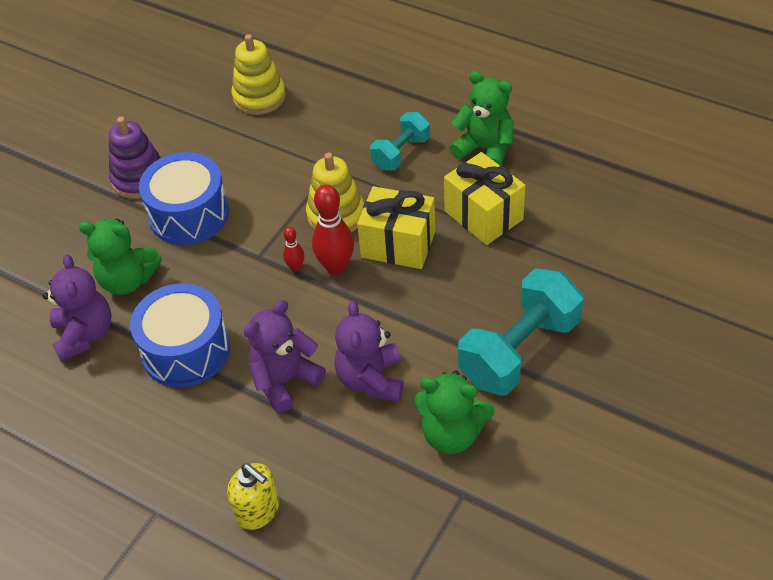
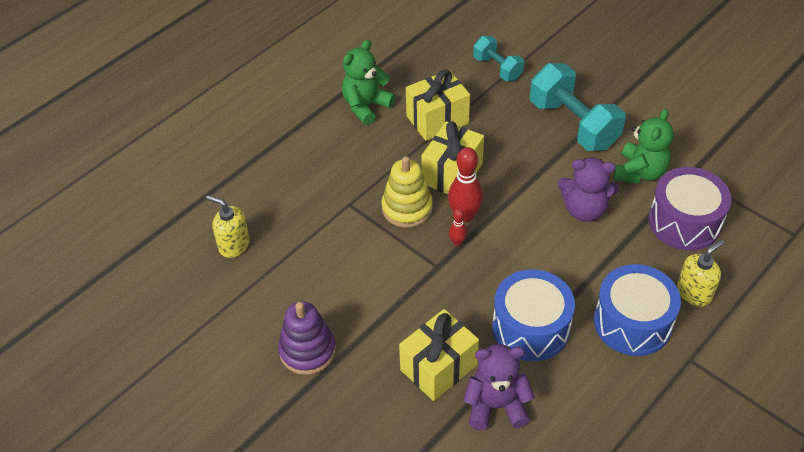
camera: 80 degrees left, 0 degrees up
(128, 280) = (438, 367): green teddy bear -> yellow gift
(189, 214) = (370, 313): blue drum -> blue drum (632, 322)
(259, 97) = (234, 245): yellow stacking toy -> yellow soap dispenser
(285, 381) = (575, 263): purple teddy bear -> none
(375, 492) = (684, 222): none -> purple drum
(401, 153) = (350, 156): turquoise dumbbell -> turquoise dumbbell (497, 68)

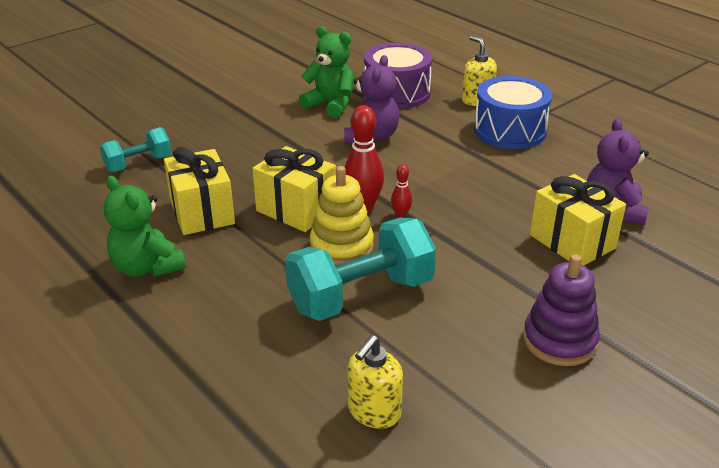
camera: 85 degrees left, 15 degrees down
(530, 327) = (517, 182): blue drum -> none
(573, 124) = (251, 129): turquoise dumbbell -> turquoise dumbbell (361, 295)

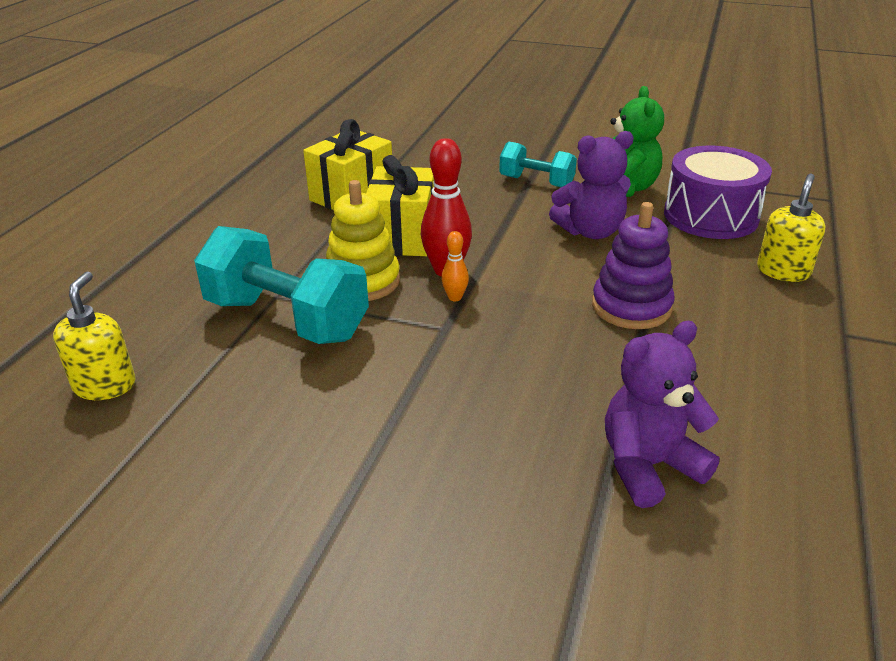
camera: 60 degrees right, 0 degrees up
(138, 164) = (397, 145): turquoise dumbbell -> turquoise dumbbell (536, 182)
(147, 267) = (250, 202): green teddy bear -> none
(374, 412) = (105, 385): yellow soap dispenser -> yellow soap dispenser turned 90 degrees clockwise
(401, 215) = (455, 297): red bowling pin -> orange bowling pin
(509, 131) = (742, 317): blue drum -> none
(559, 340) = (297, 488): purple stacking toy -> purple stacking toy (631, 307)
(572, 242) = (526, 444): yellow gift -> none

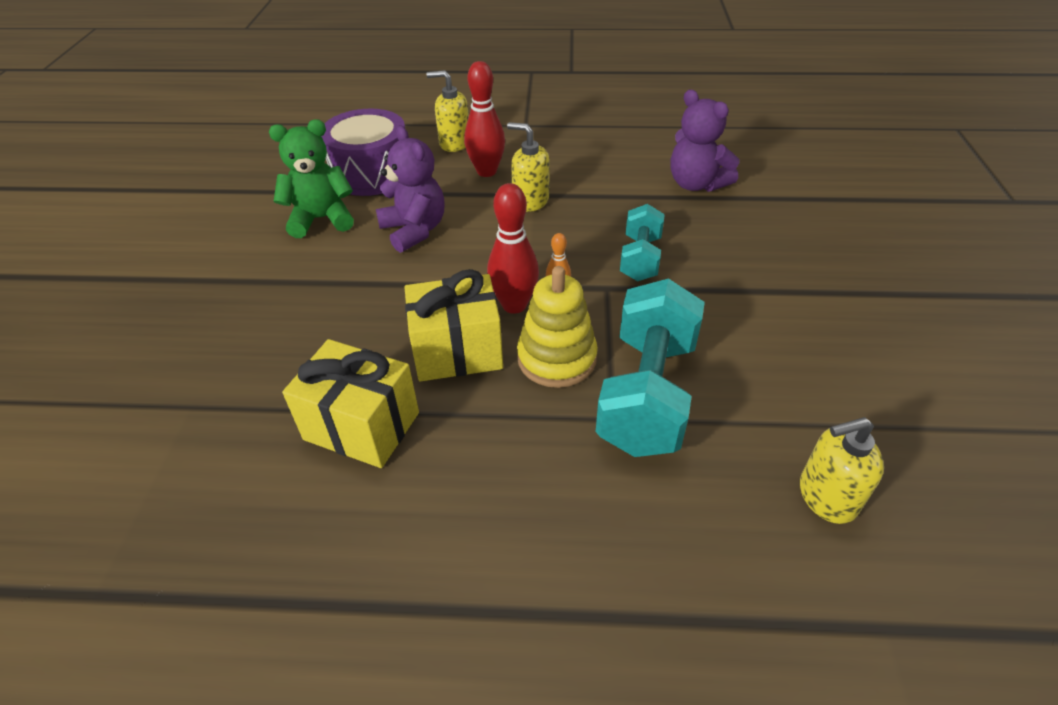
camera: 105 degrees left, 10 degrees up
(536, 182) = (309, 276): turquoise dumbbell -> turquoise dumbbell (640, 258)
(631, 307) = (530, 201): purple stacking toy -> yellow soap dispenser
(707, 285) = (486, 171): none -> red bowling pin

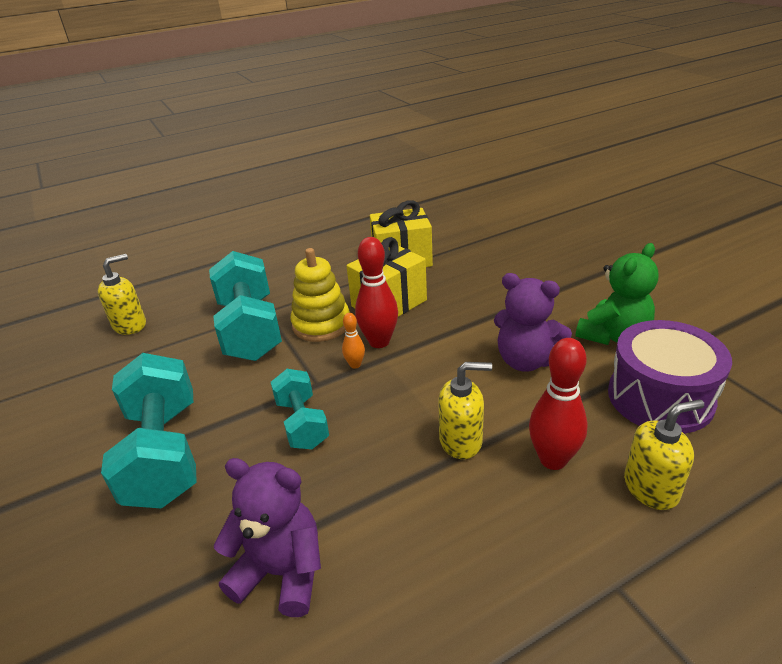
camera: 150 degrees right, 10 degrees down
(772, 282) = (164, 454): none -> turquoise dumbbell

